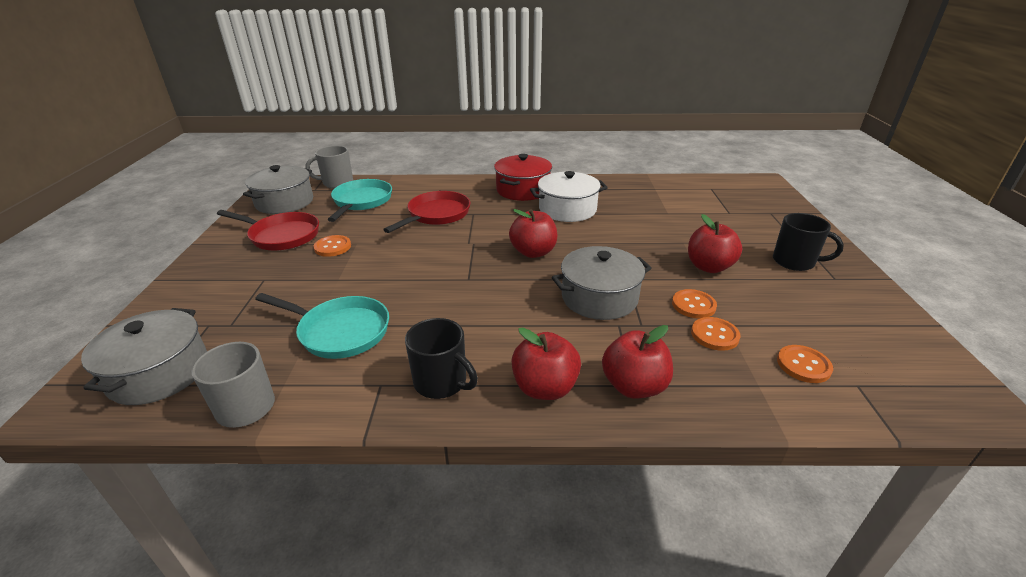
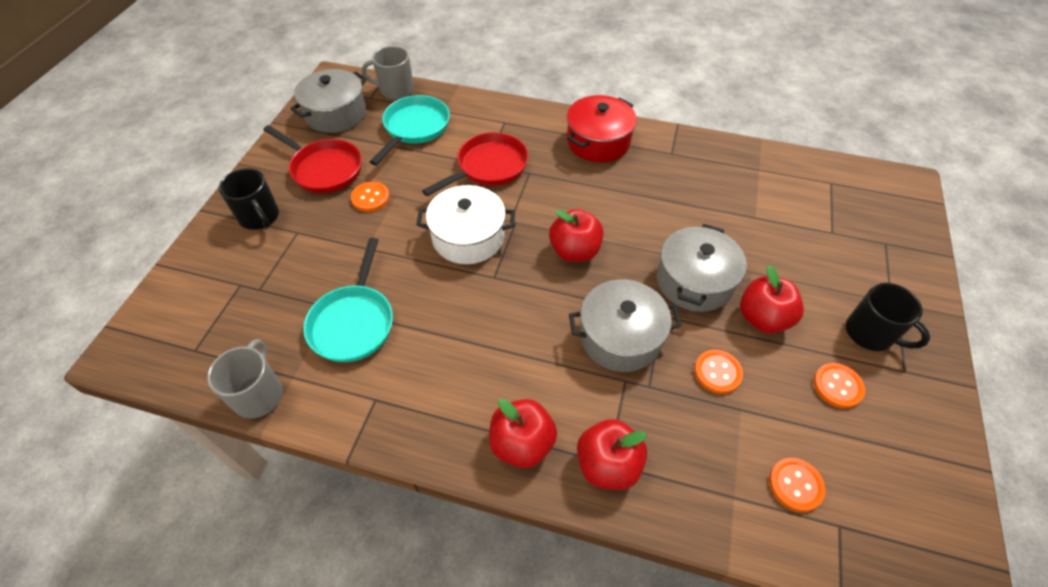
camera: 15 degrees right, 20 degrees up
(159, 373) = (193, 336): grey pot -> grey pot (694, 281)
(340, 331) = (353, 322): turquoise pan -> turquoise pan turned 60 degrees clockwise
(441, 382) = (429, 411): black mug -> black mug (259, 217)
(567, 209) = (638, 187): white pot -> white pot (468, 237)
(714, 335) = (720, 420): orange button -> orange button (837, 386)

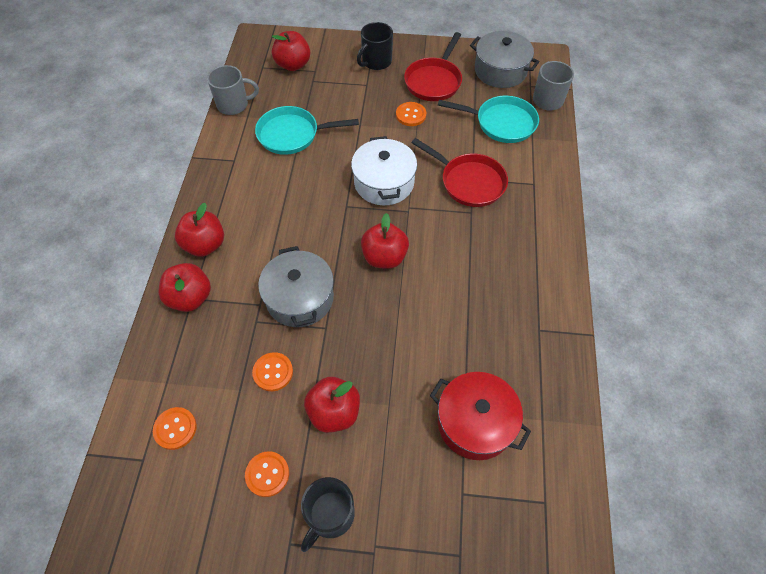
camera: 80 degrees right, 5 degrees up
(212, 309) = (293, 65): none -> red apple
(598, 142) = (533, 262): red pot -> red pot (475, 422)
(694, 281) = (368, 353): grey pot -> none

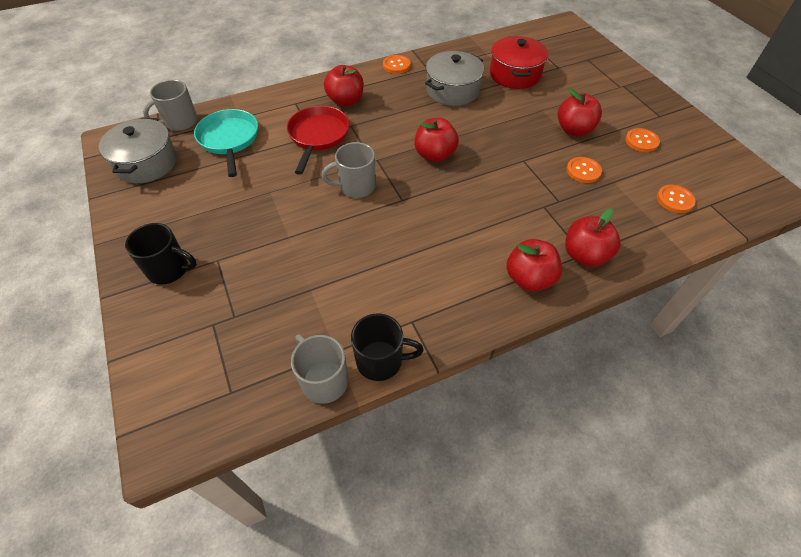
camera: 120 degrees left, 5 degrees down
(292, 134) = (338, 288): turquoise pan -> none
(293, 65) = (210, 356): red apple -> red apple (345, 101)
(300, 298) = (515, 185): grey pot -> grey pot (452, 90)
(330, 515) = (628, 107): black mug -> black mug (381, 360)
(384, 182) = (356, 186): white pot -> grey mug
(411, 115) = (251, 203): orange button -> orange button (396, 65)
(434, 81) = (185, 205): red pan -> none

